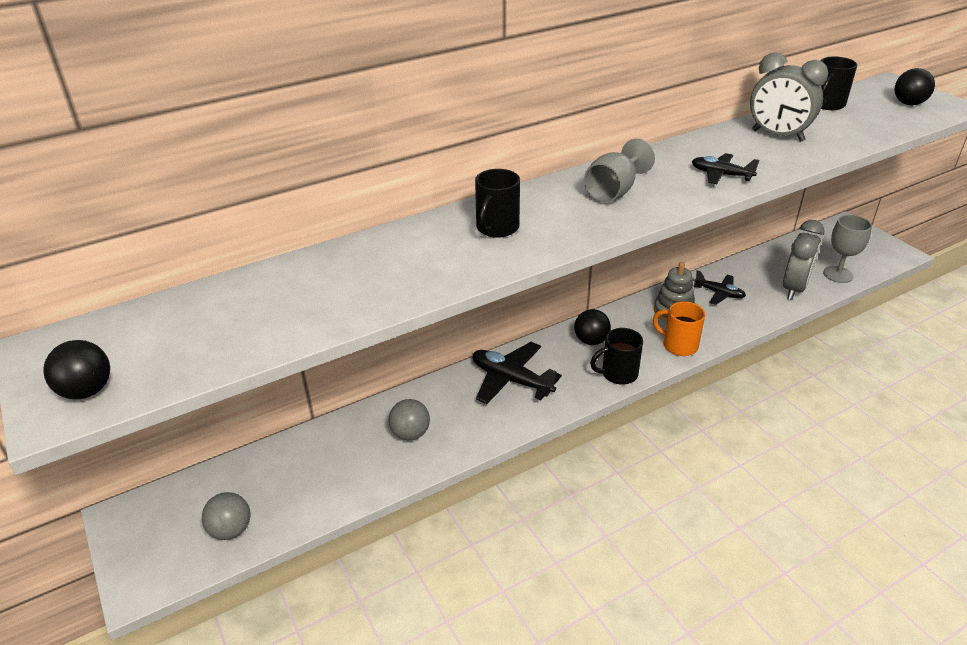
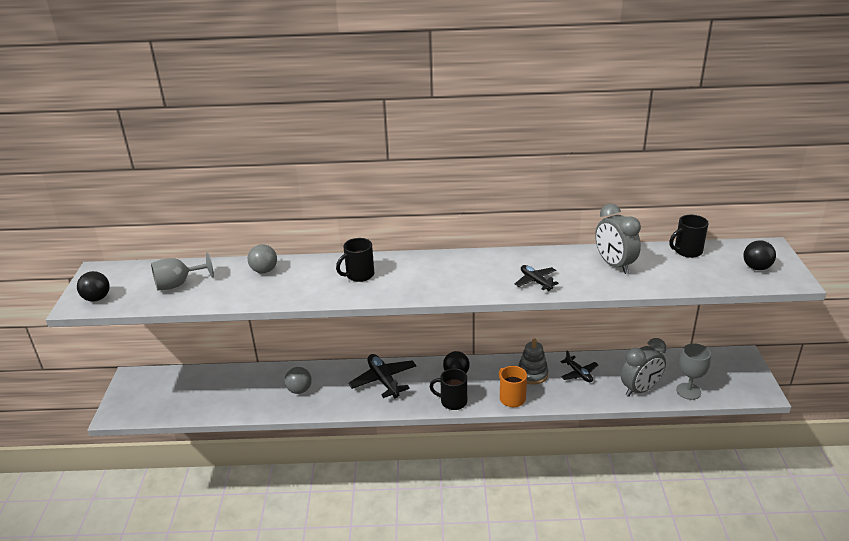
camera: 30 degrees right, 5 degrees down
(231, 530) = (172, 405): grey ball -> grey ball (264, 271)
(614, 191) = (453, 272): grey goblet -> grey goblet (178, 284)

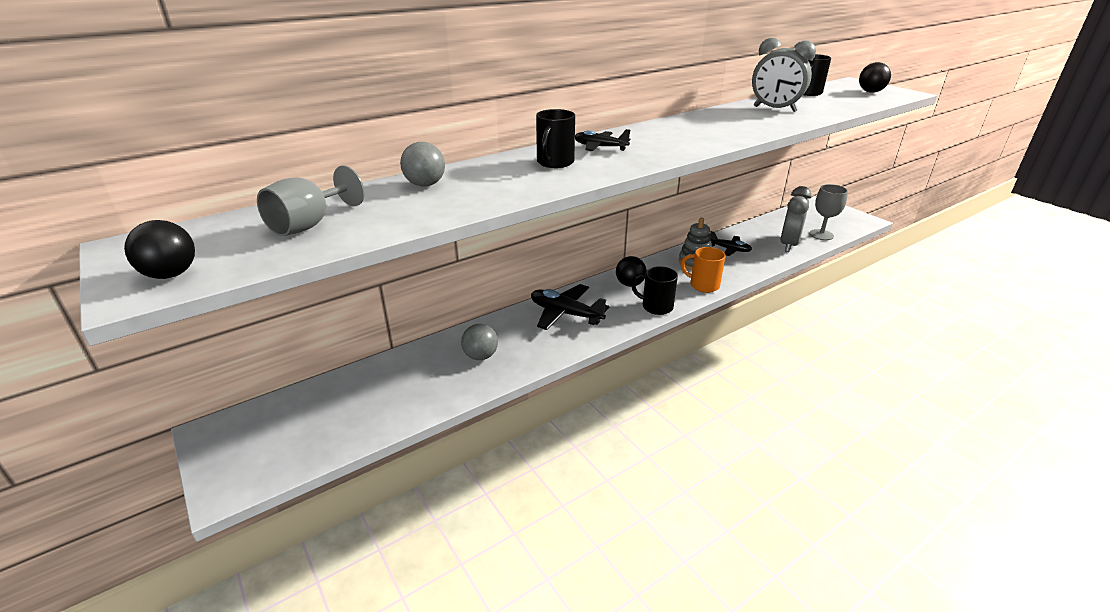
camera: 35 degrees left, 0 degrees up
(452, 401) = (656, 306): black mug -> black mug turned 45 degrees clockwise
(535, 281) = (736, 130): black plane -> black plane (600, 147)

